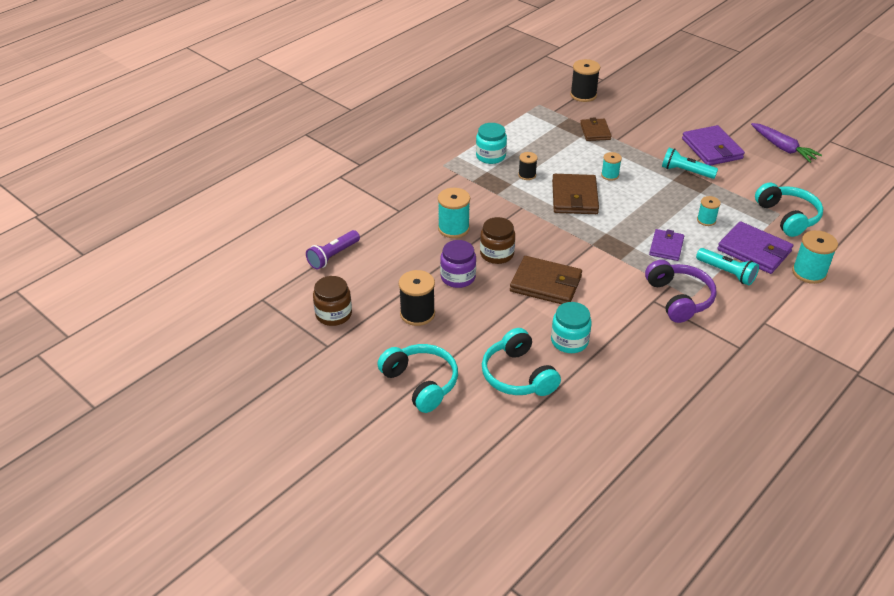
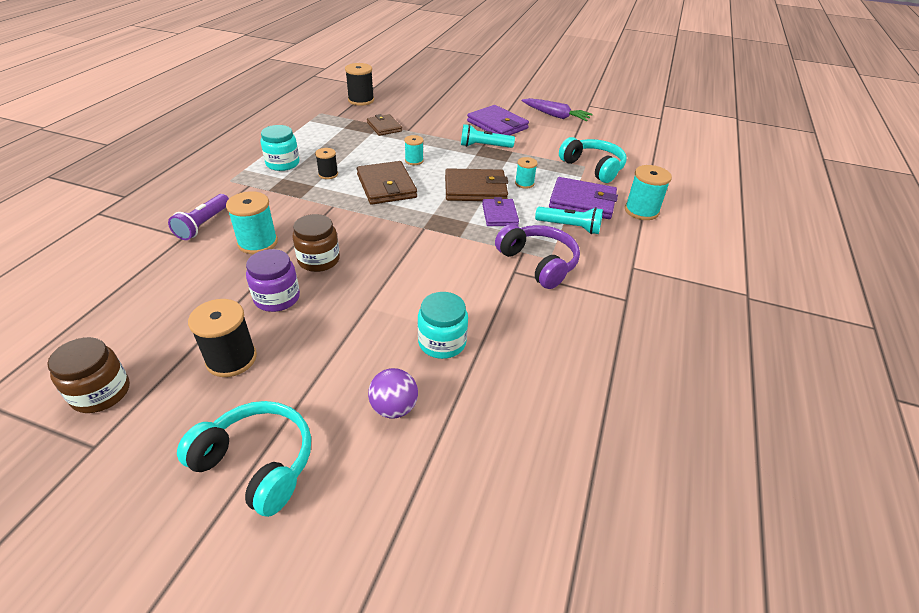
camera: 25 degrees left, 0 degrees up
(333, 256) = (95, 310): purple flashlight -> purple flashlight (204, 224)
(518, 375) = (394, 408): turquoise headphones -> purple ball
(545, 284) = (388, 281): brown wallet -> brown wallet (475, 189)

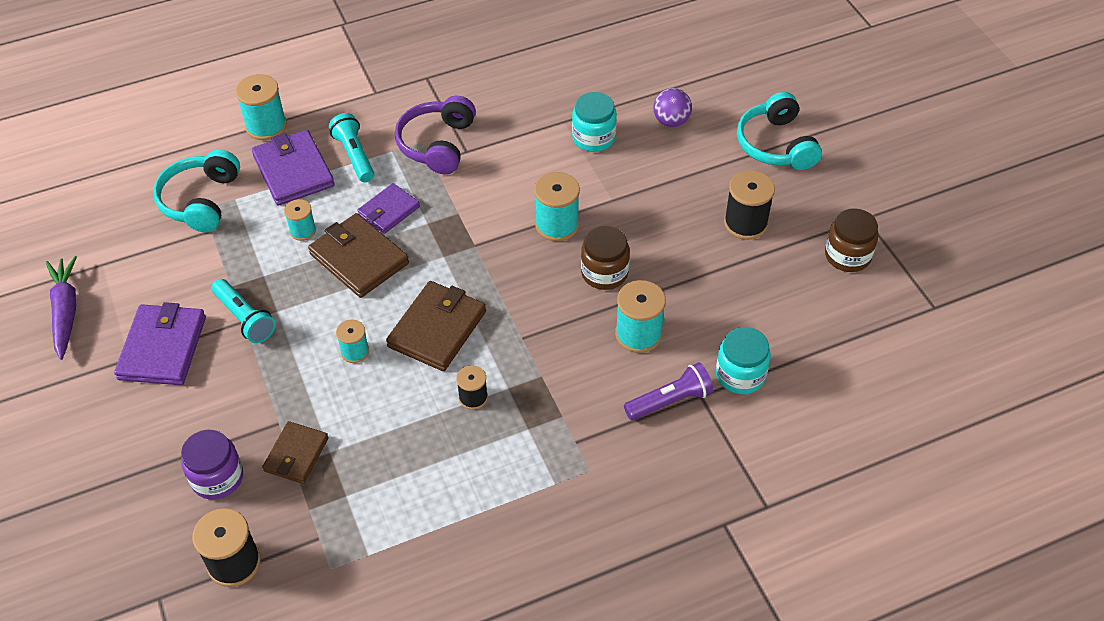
camera: 130 degrees left, 10 degrees up
(277, 298) = (672, 255): purple jar -> purple jar (217, 477)
(282, 163) = (501, 461): turquoise jar -> turquoise jar (740, 375)
(387, 267) = (557, 225): none -> turquoise spool

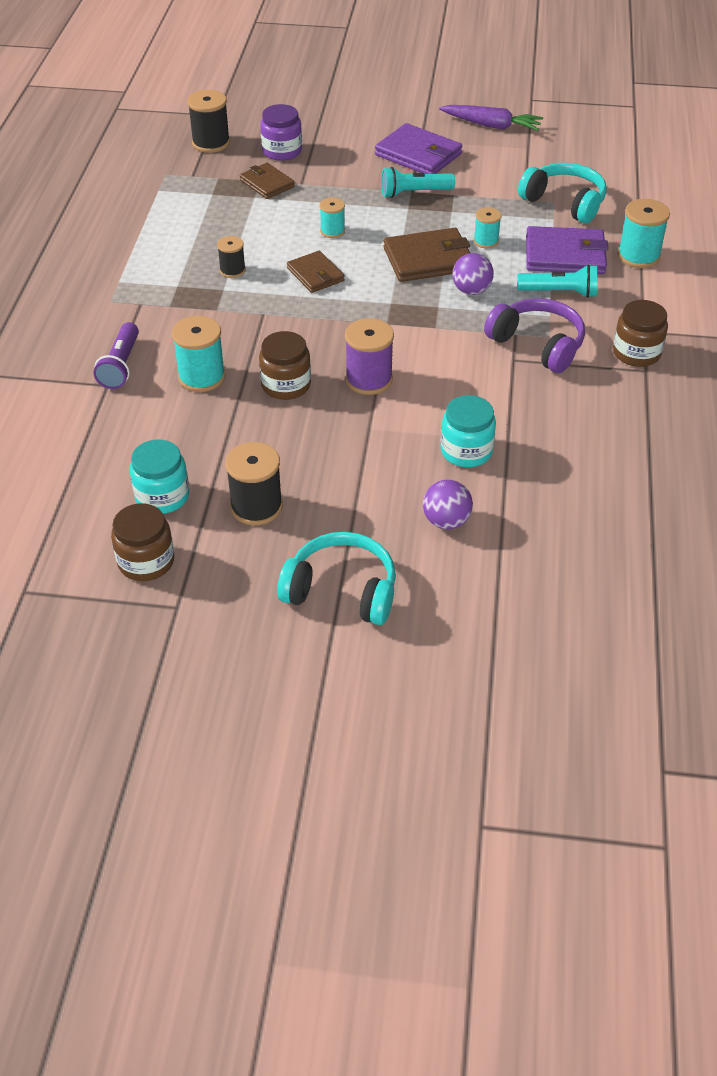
camera: 120 degrees right, 5 degrees down
(389, 211) = (471, 290): purple wallet -> purple ball
(408, 88) = (636, 353): none -> brown jar
(437, 329) = (315, 275): brown wallet -> brown wallet, size x0.63
(557, 225) = (369, 379): turquoise spool -> purple spool
(740, 375) = (100, 417): turquoise jar -> turquoise jar (162, 496)

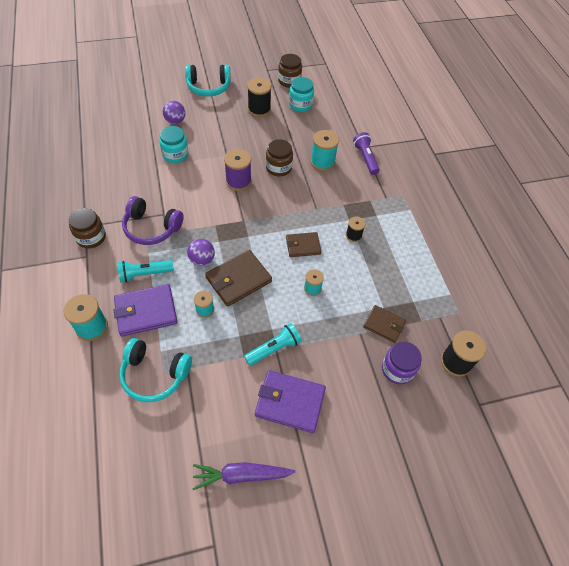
camera: 155 degrees right, 10 degrees up
(315, 275) = (303, 246): brown wallet -> brown wallet turned 45 degrees counterclockwise

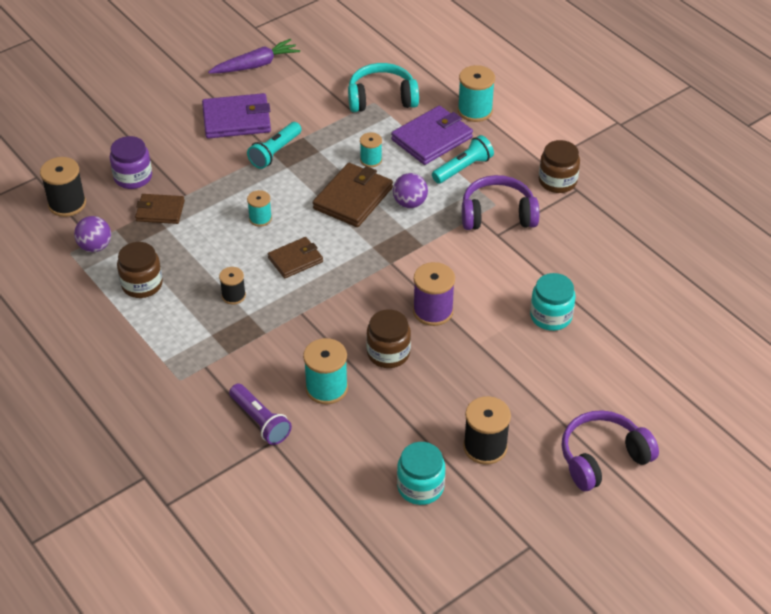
camera: 160 degrees right, 10 degrees down
(175, 121) = (598, 369): purple ball -> purple ball (95, 246)
(208, 87) = (602, 458): turquoise headphones -> purple headphones
(289, 81) = (472, 535): brown jar -> brown jar (142, 284)

